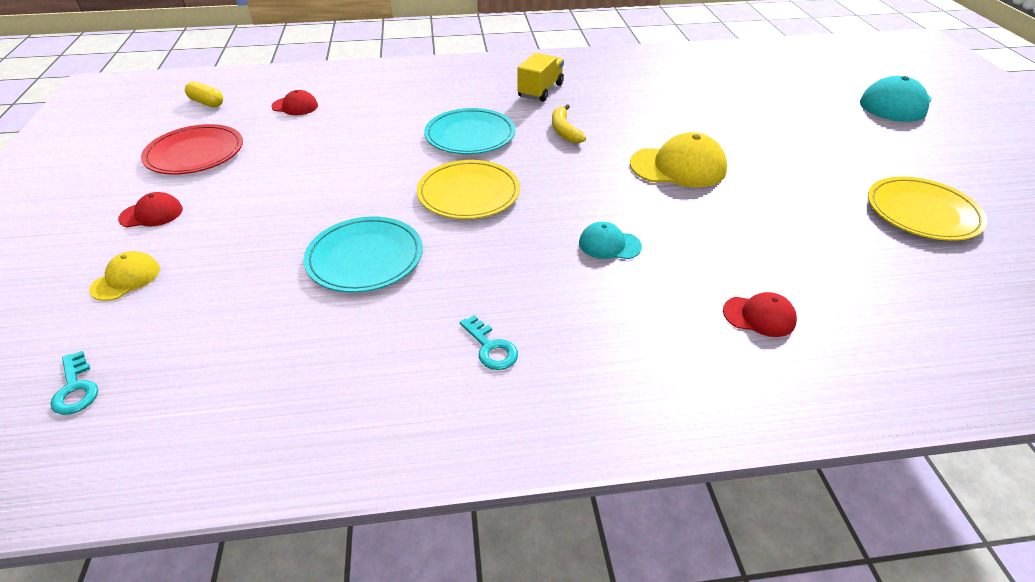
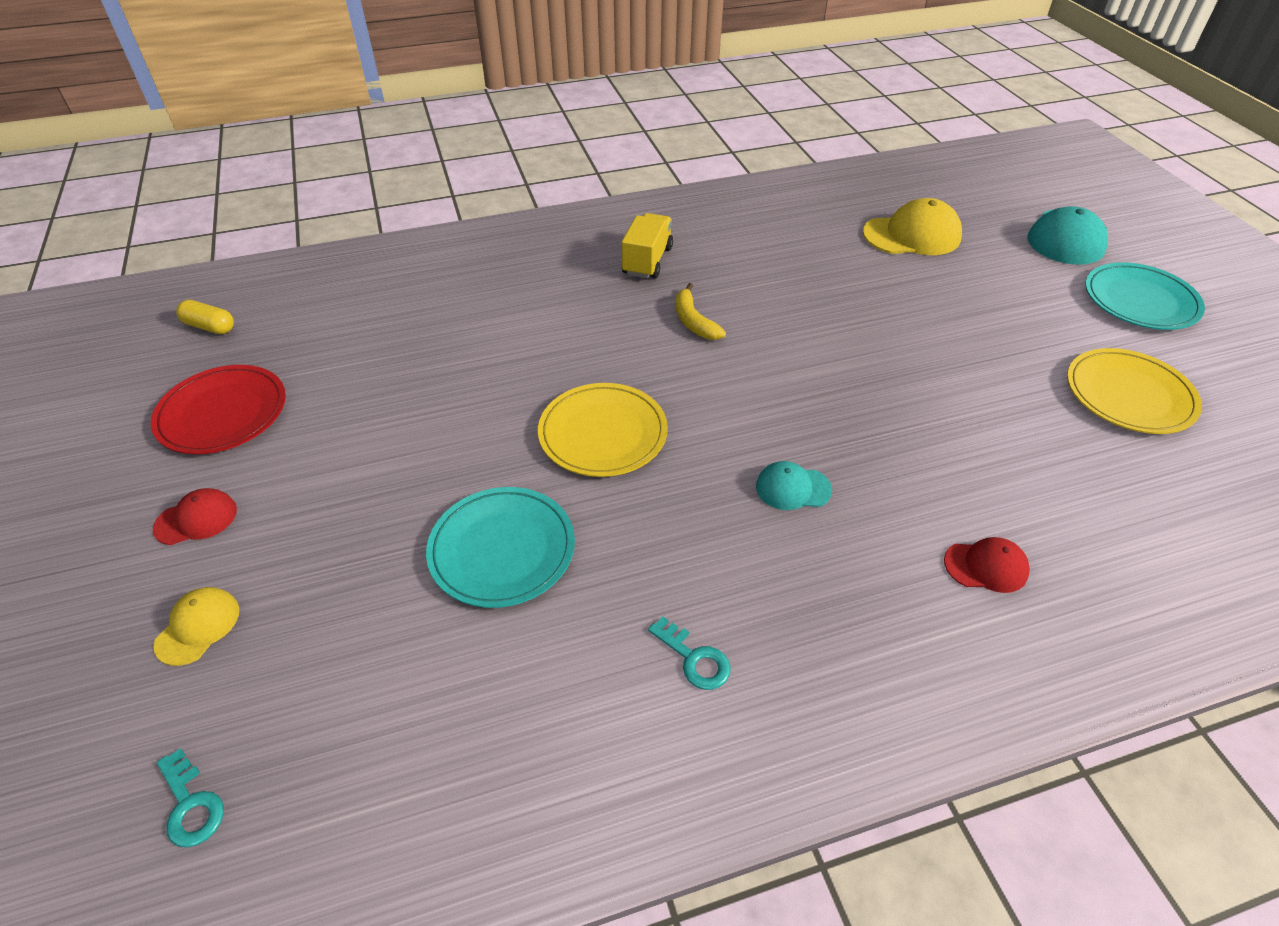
camera: 10 degrees left, 5 degrees up
(295, 106) = (334, 320): red cap -> none
(470, 135) = (578, 342): turquoise plate -> turquoise plate (1140, 301)
(678, 167) = (844, 362): yellow cap -> yellow cap (912, 235)

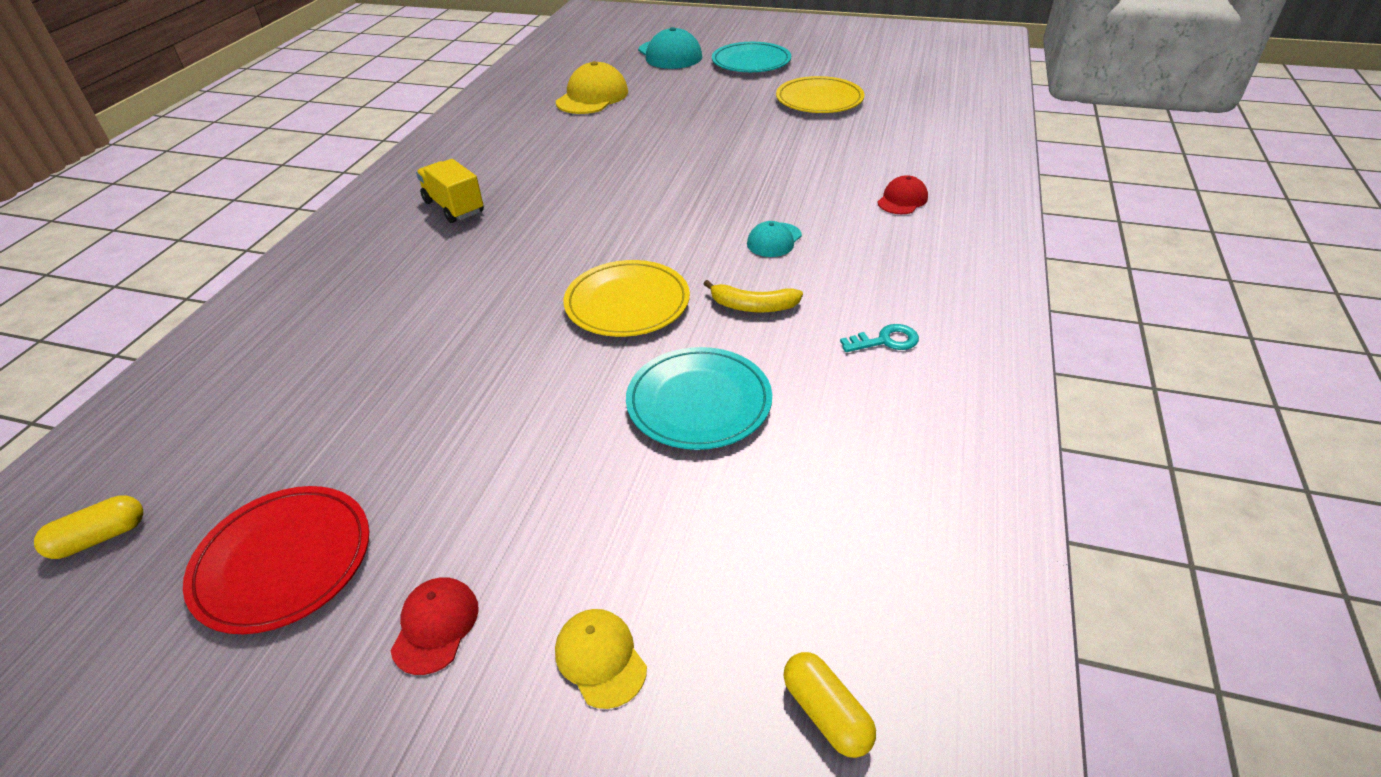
camera: 55 degrees left, 5 degrees down
(191, 805) = (826, 713): turquoise key -> yellow capsule
(693, 321) = (557, 214): yellow banana -> yellow banana (753, 306)

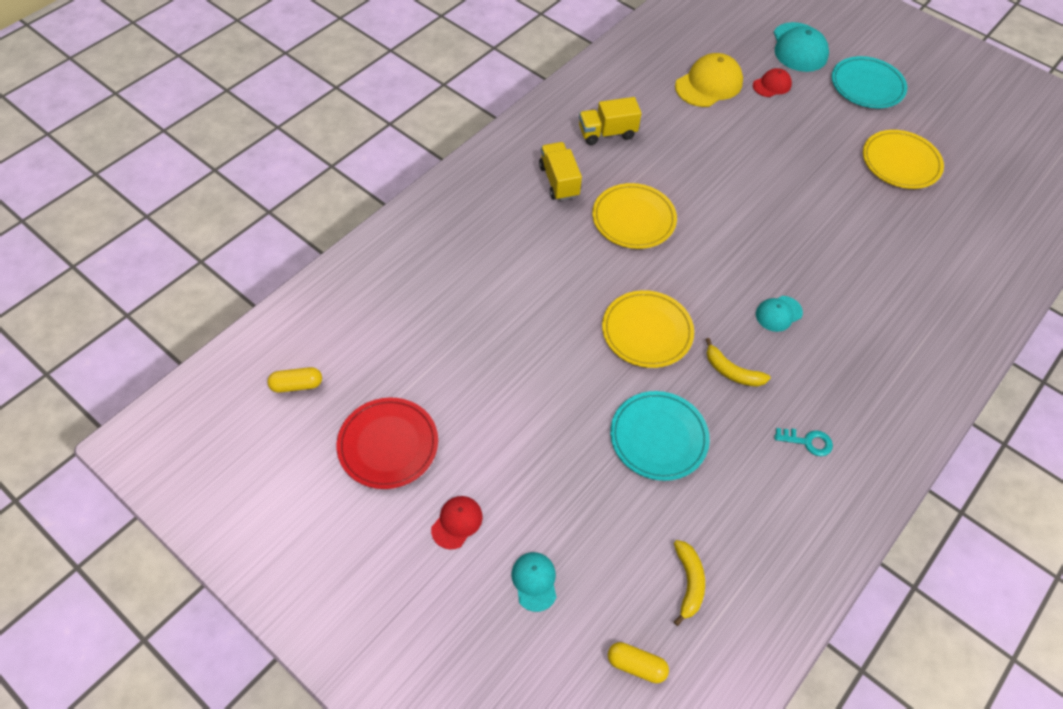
camera: 20 degrees right, 15 degrees up
(496, 156) = (607, 133): none -> yellow truck
(560, 212) = (633, 219): none -> yellow plate
(600, 658) = (534, 581): yellow cap -> turquoise cap
(826, 713) = (636, 665): yellow capsule -> yellow capsule turned 60 degrees counterclockwise
(837, 557) = (688, 583): none -> yellow banana
(902, 200) = (901, 312): red cap -> red cap (772, 85)

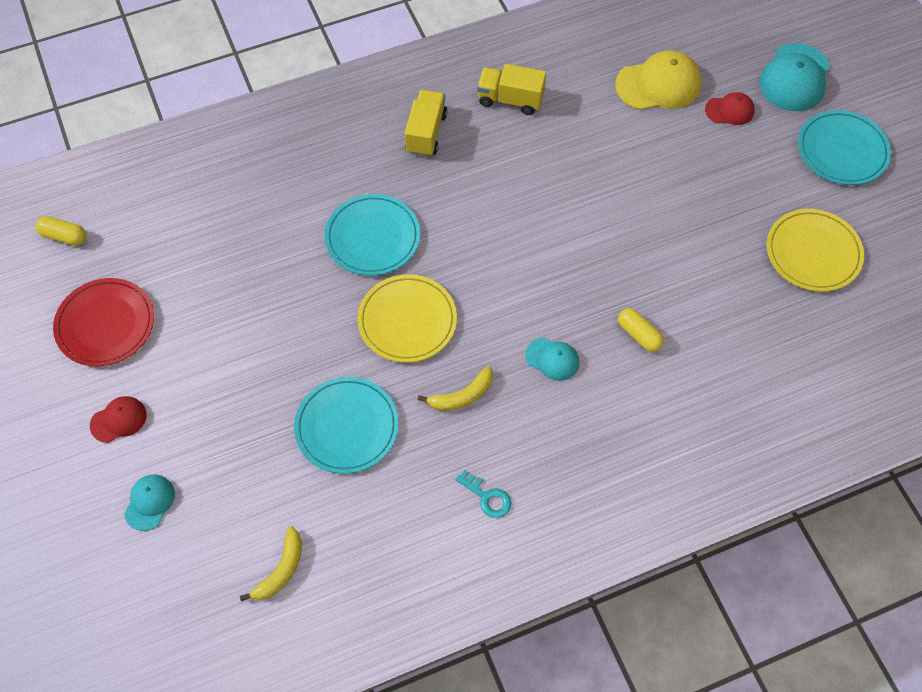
camera: 30 degrees right, 5 degrees up
(573, 277) = (372, 237): none -> turquoise plate
(633, 219) = (474, 201): yellow plate -> none
(636, 665) = (186, 616): yellow capsule -> yellow capsule (639, 335)
(732, 371) = (462, 396): yellow banana -> yellow banana turned 90 degrees counterclockwise
(778, 313) = (552, 359): turquoise cap -> turquoise cap turned 150 degrees counterclockwise

